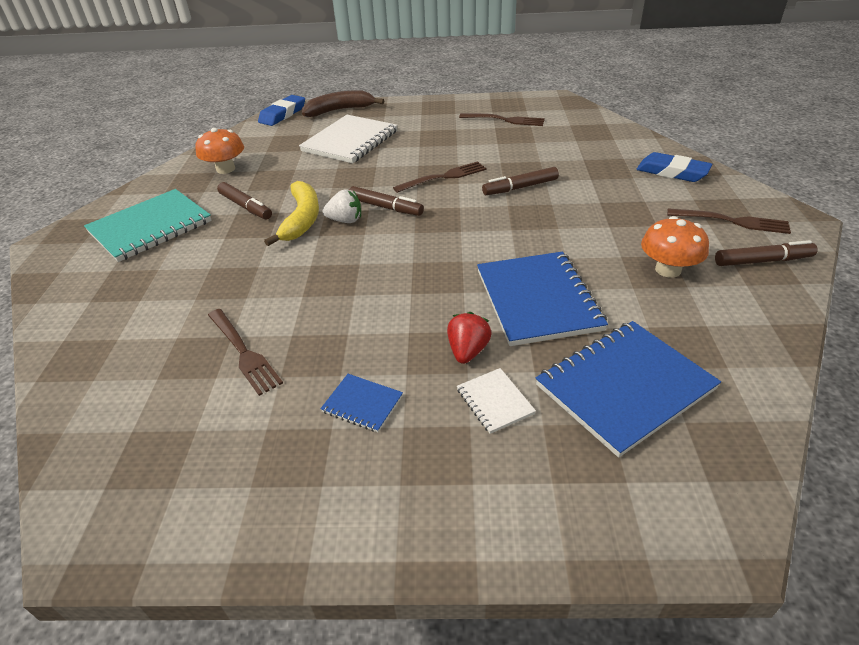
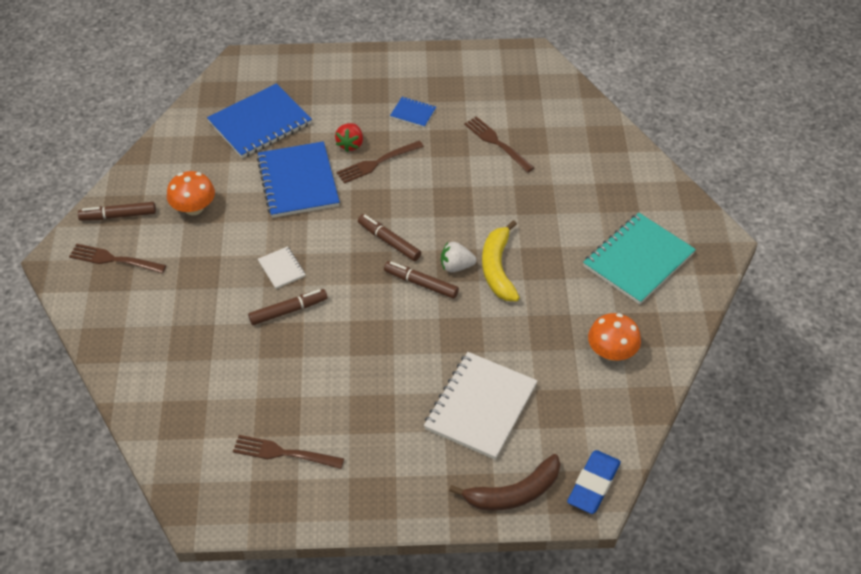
camera: 175 degrees right, 10 degrees up
(245, 206) = (560, 287): brown marker -> brown marker (389, 242)
(443, 177) = (365, 330): brown fork -> brown fork (377, 163)
(495, 401) = (336, 115): white notebook -> white notebook (282, 268)
(672, 172) = (128, 332): blue eraser -> none

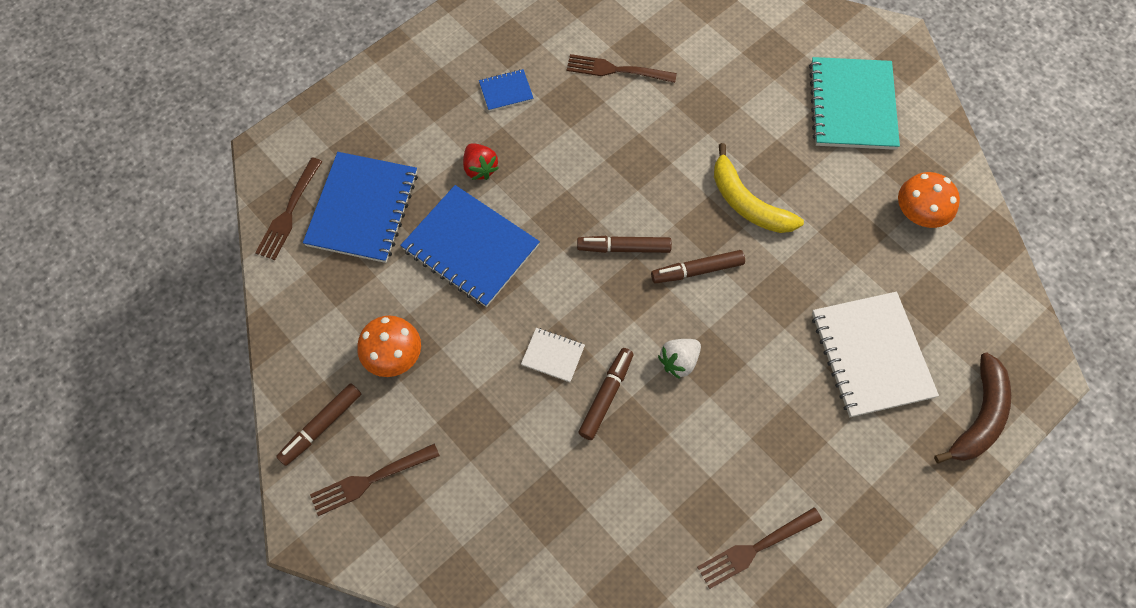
camera: 40 degrees left, 15 degrees up
(377, 163) = (526, 170): brown fork -> brown fork (289, 212)
(456, 266) = (709, 228): white strawberry -> white strawberry (679, 361)
(593, 484) = (1028, 354): blue eraser -> none

